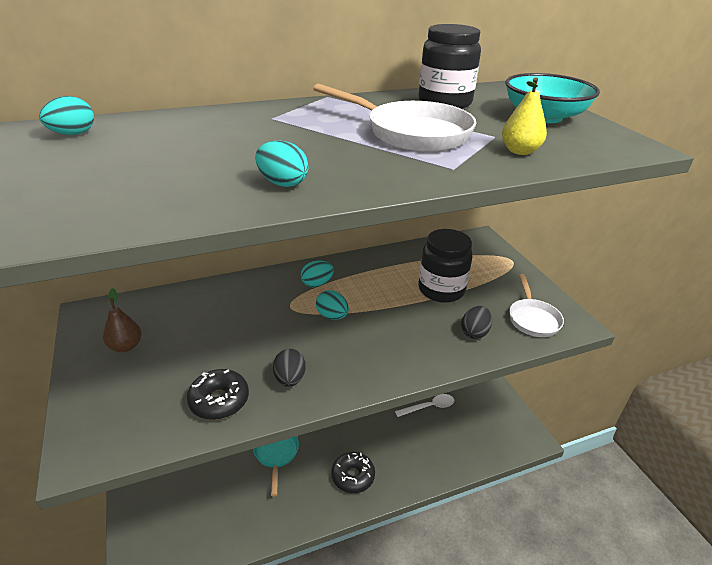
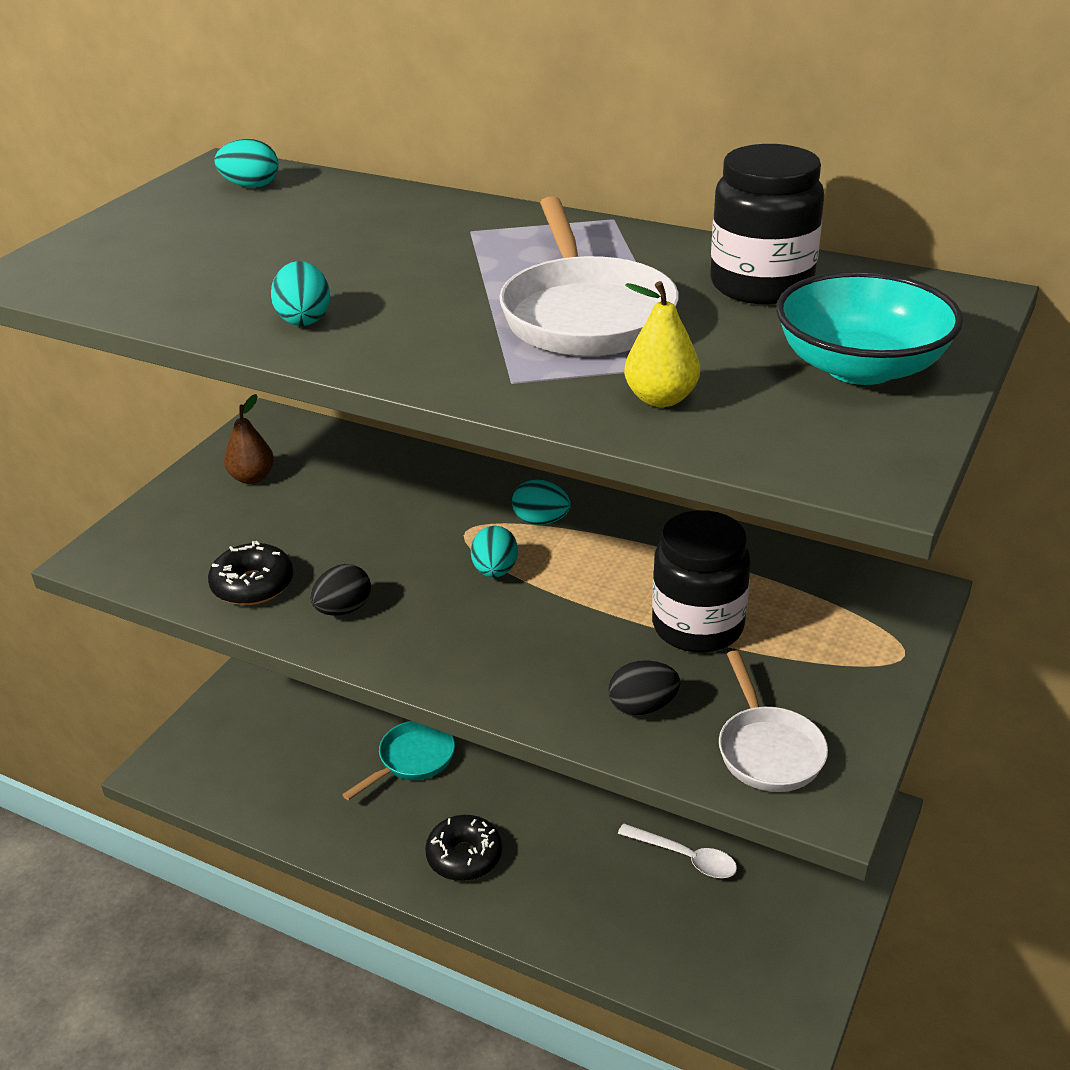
camera: 50 degrees right, 0 degrees up
(532, 319) = (767, 750): white pan -> white pan turned 60 degrees counterclockwise

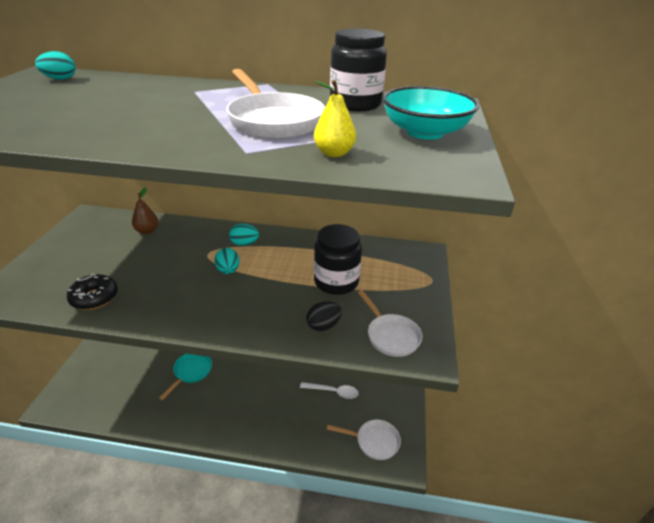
camera: 20 degrees left, 0 degrees up
(252, 478) = (84, 242): brown pear -> brown pear (147, 231)
(304, 319) = (108, 133): turquoise egg -> none
(343, 609) = (150, 302): black egg -> none
(464, 856) = (228, 415): black donut -> none
(741, 973) = (374, 441): none -> white pan

